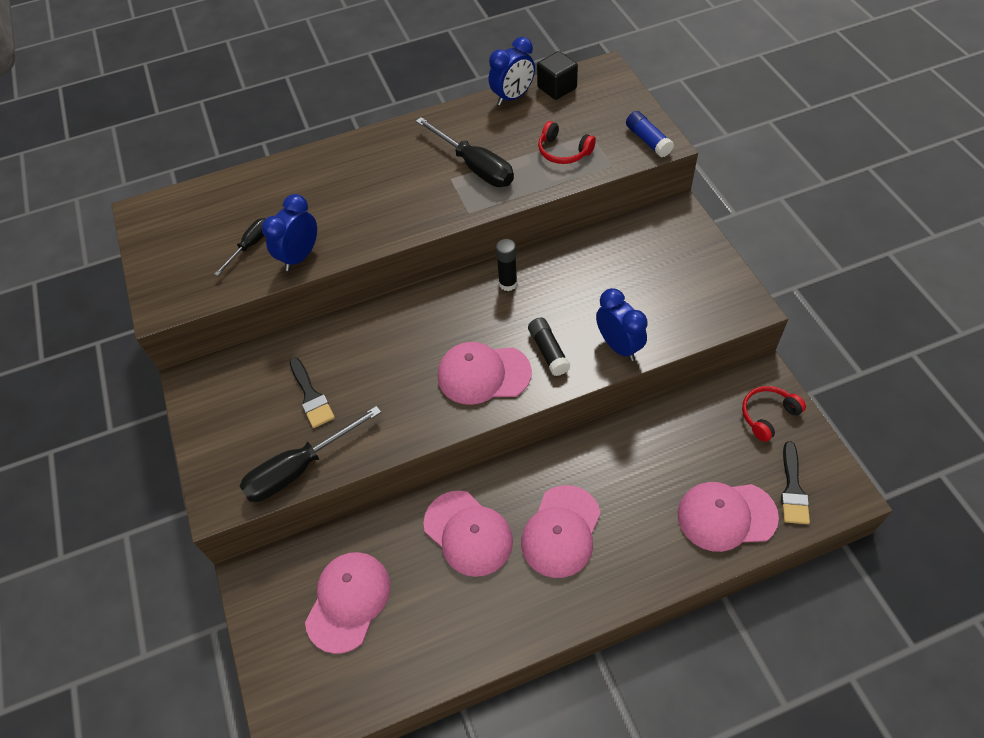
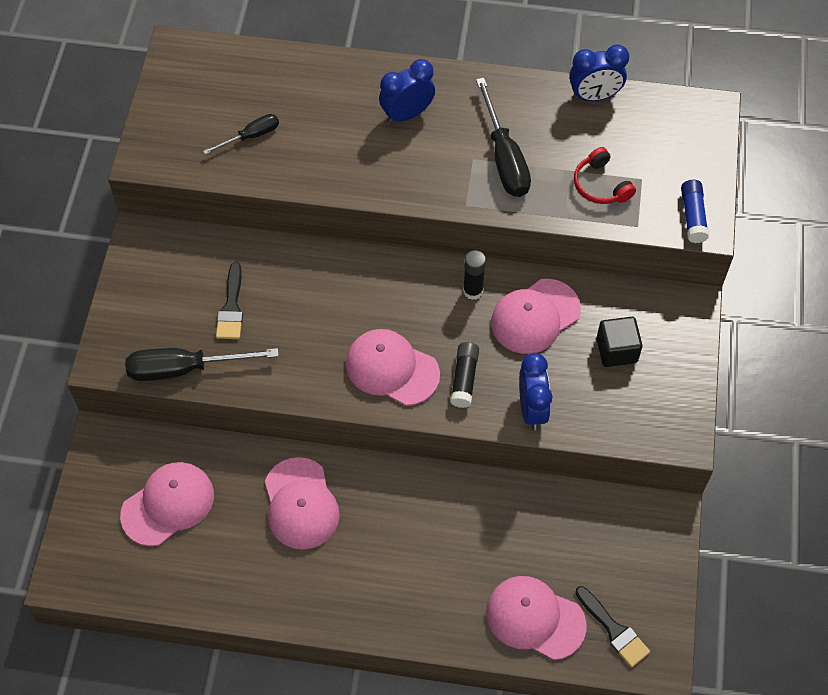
camera: 25 degrees right, 5 degrees up
(300, 256) = (287, 171): blue clock -> blue clock (407, 114)
(557, 88) = (646, 108): black cube -> black cube (616, 350)
(561, 531) = (380, 548): pink cap -> pink cap (535, 316)
(768, 415) = (644, 551): red headphones -> none
(793, 489) = (614, 630): black brush -> black brush turned 75 degrees counterclockwise

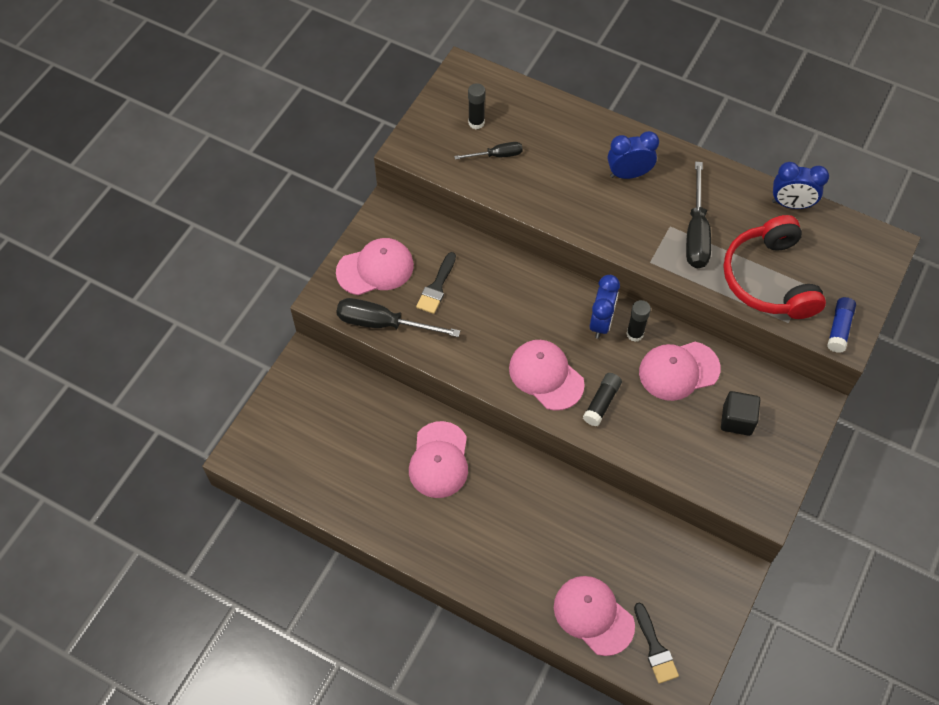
camera: 20 degrees right, 0 degrees up
(168, 504) = (337, 426): pink cap -> pink cap (375, 269)
(213, 106) = (476, 123): none -> black glue stick
(532, 409) = (648, 445): blue clock -> blue clock (601, 322)
(600, 185) = (769, 279): red headphones -> red headphones, size x2.00

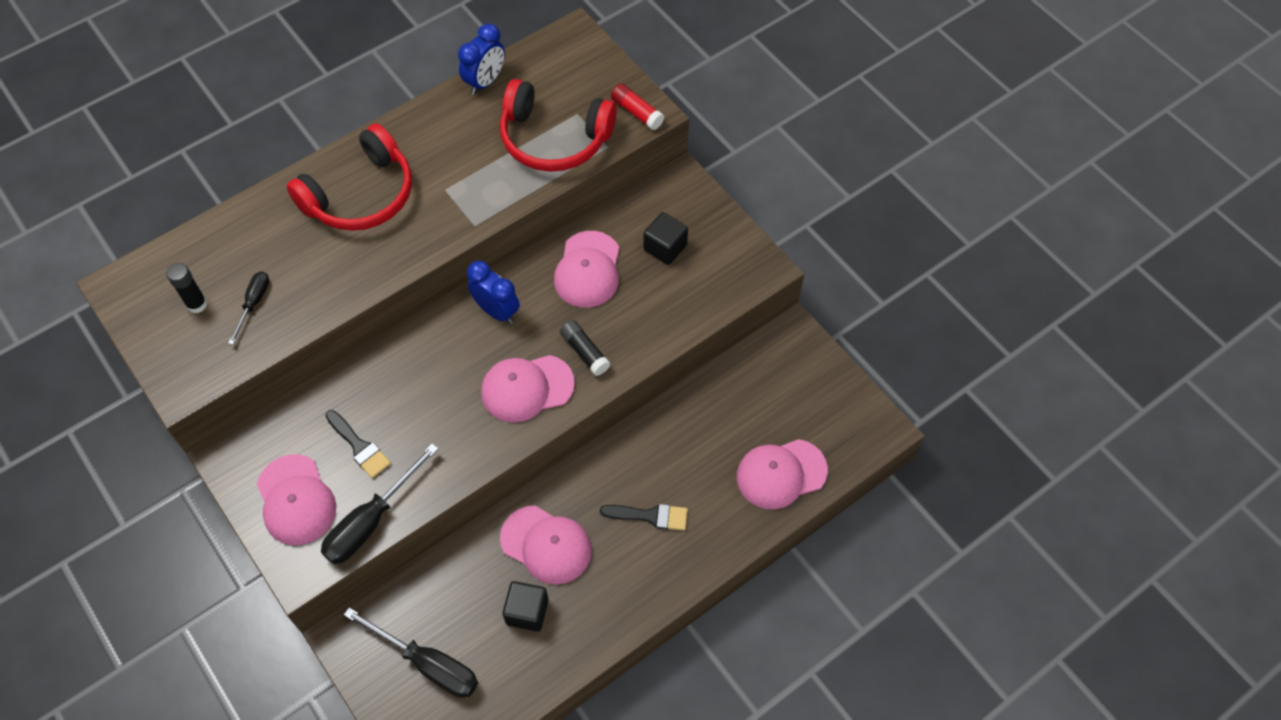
camera: 65 degrees left, 0 degrees up
(375, 269) = (296, 500): pink cap -> pink cap turned 150 degrees clockwise
(379, 471) = (527, 612): none -> black cube
(628, 174) = (361, 195): blue clock -> red headphones
(634, 334) = (527, 288): black glue stick -> none
(655, 648) = (835, 435): black brush -> black brush (650, 516)
(696, 233) = (467, 171): black screwdriver -> black screwdriver (428, 664)
(839, 328) = (637, 112): blue glue stick -> red glue stick

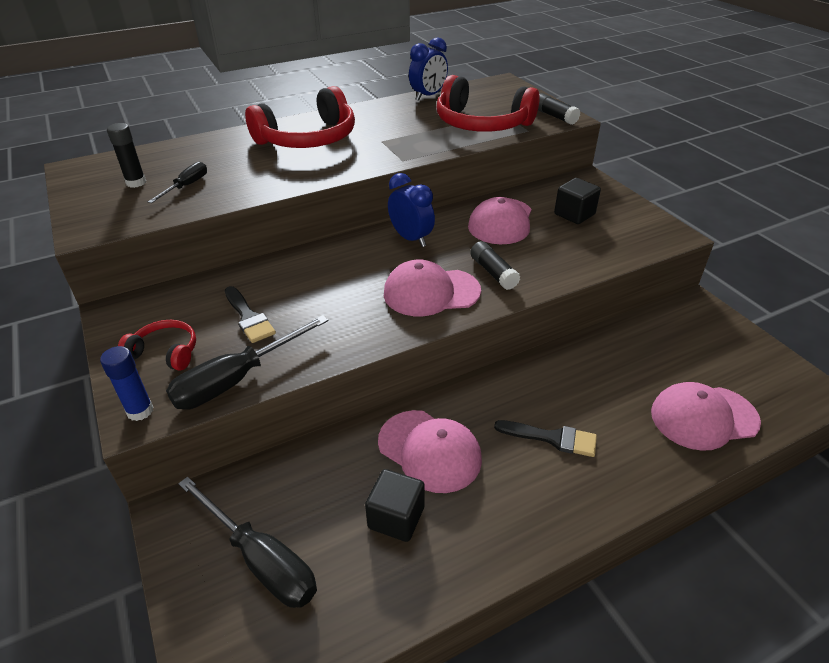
camera: 10 degrees right, 20 degrees down
(296, 500) = (165, 352): pink cap -> red headphones
(299, 566) = (140, 411): none -> blue glue stick
(637, 112) = (554, 116): red glue stick -> black glue stick

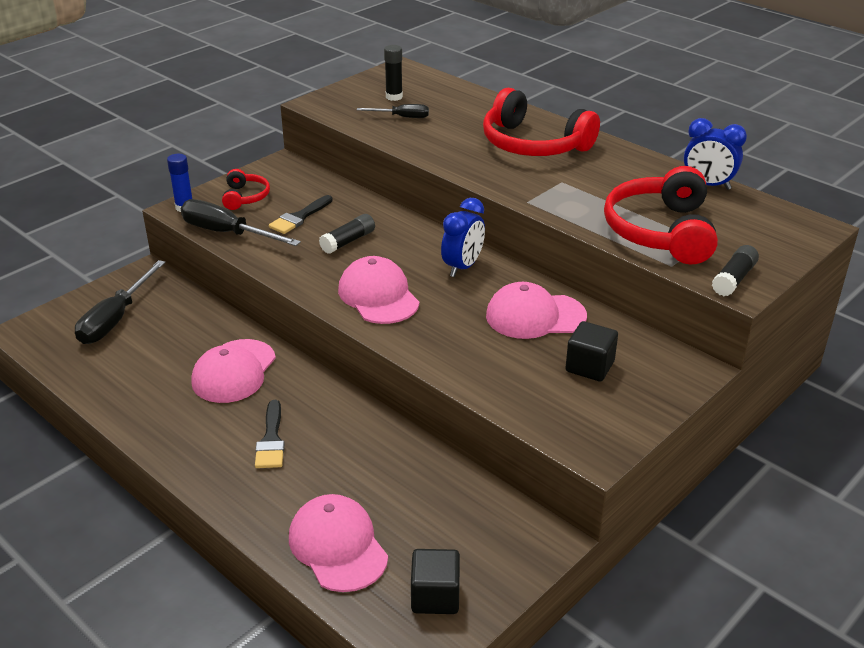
camera: 70 degrees right, 5 degrees down
(396, 517) = (163, 369): black cube -> black cube (435, 596)
(493, 273) = (431, 326): black glue stick -> black glue stick (348, 241)

